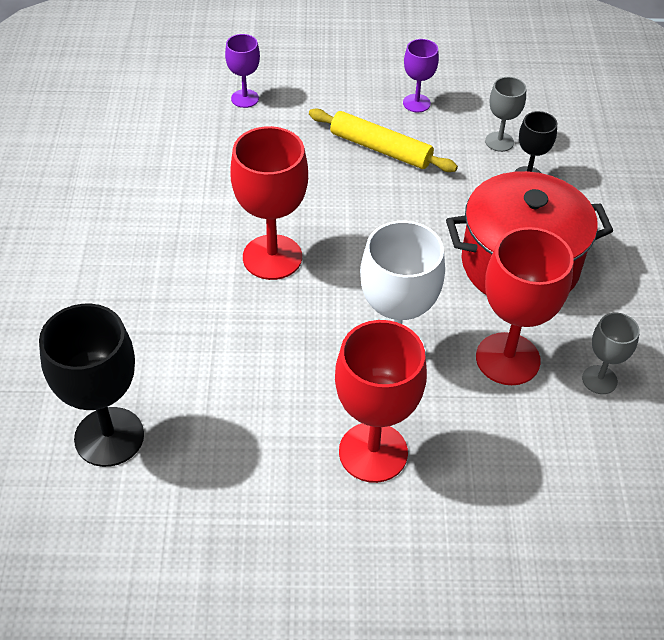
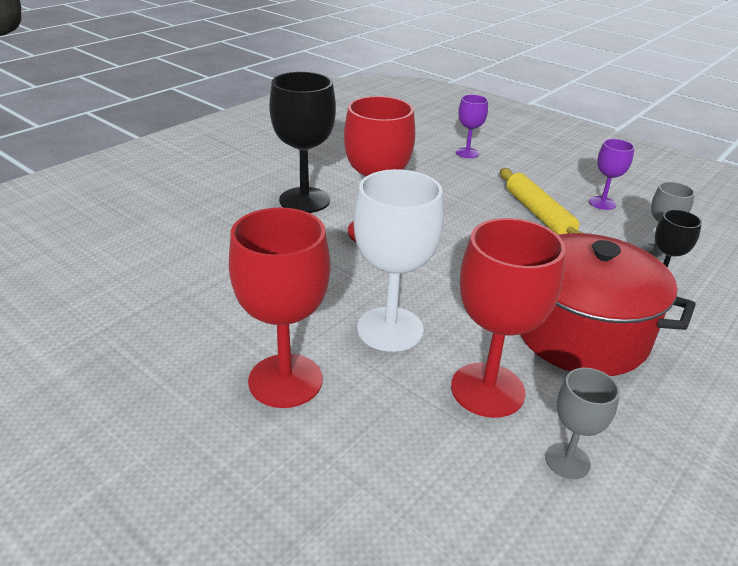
camera: 40 degrees right, 15 degrees down
(109, 437) = (134, 264): black goblet -> black goblet (304, 200)

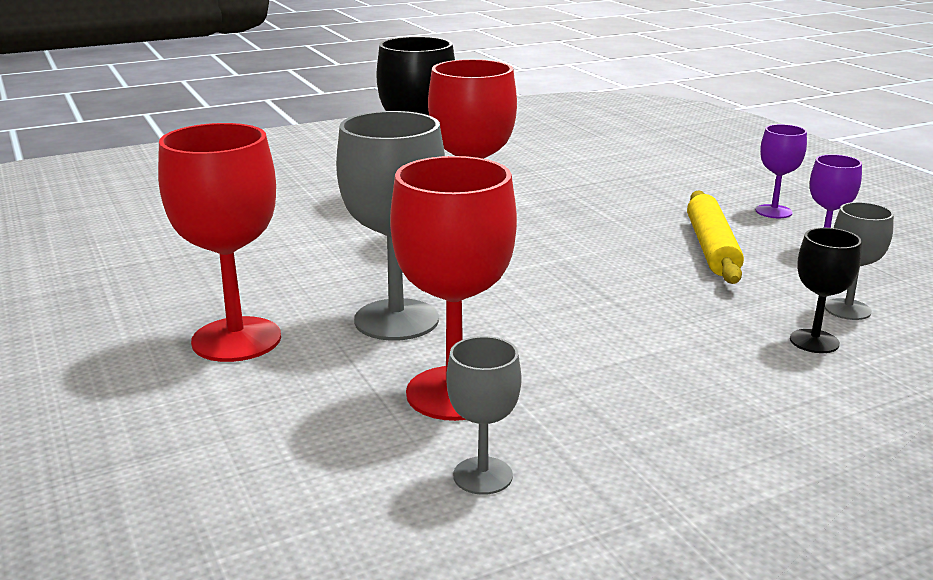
camera: 25 degrees right, 10 degrees down
(390, 329) = (396, 320): white goblet -> grey goblet
(467, 153) = (677, 177): purple goblet -> purple goblet (773, 211)
(581, 333) = (637, 368): red pot -> none

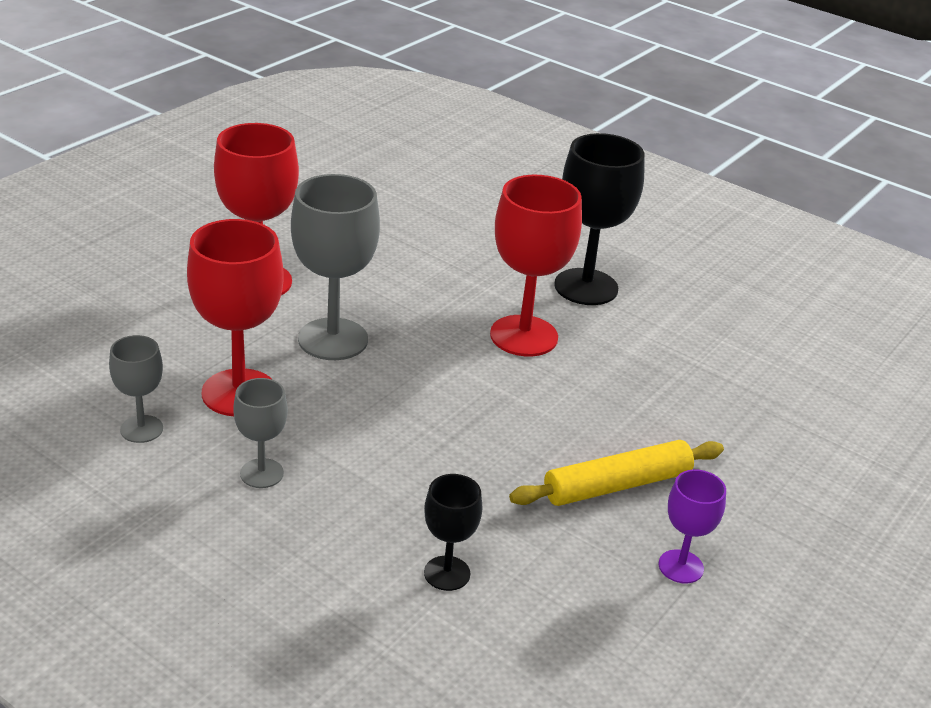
camera: 60 degrees right, 10 degrees up
(773, 211) = (764, 520): purple goblet -> none
(847, 309) = (535, 593): grey goblet -> grey goblet (261, 473)

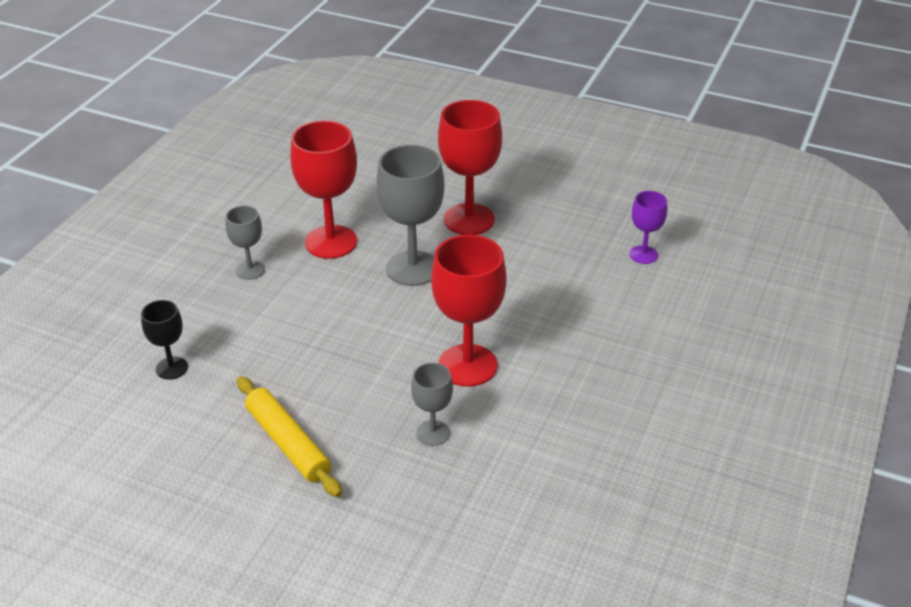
camera: 80 degrees right, 5 degrees up
(141, 429) = (278, 214): grey goblet -> grey goblet (432, 433)
(586, 287) = (567, 394): black goblet -> none
(681, 566) = (201, 489): purple goblet -> purple goblet (643, 255)

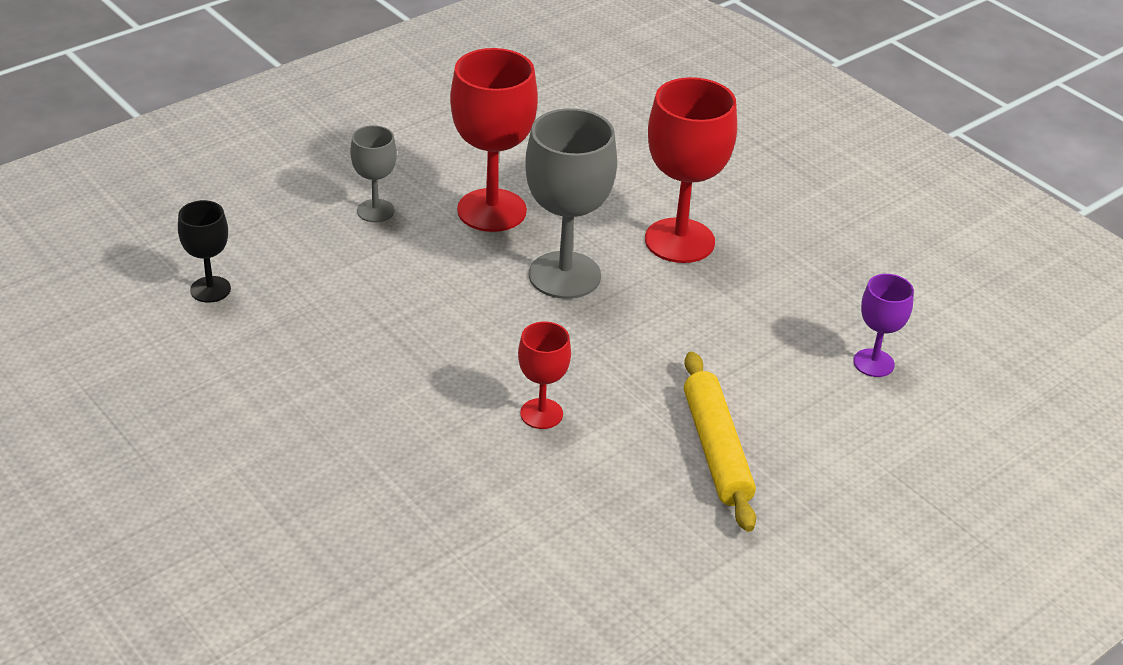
camera: 25 degrees right, 0 degrees up
(288, 443) = (270, 420): yellow rolling pin -> yellow rolling pin (716, 449)
(432, 433) = (439, 475): grey goblet -> none
(467, 365) = (541, 414): red goblet -> red goblet, size x0.54

